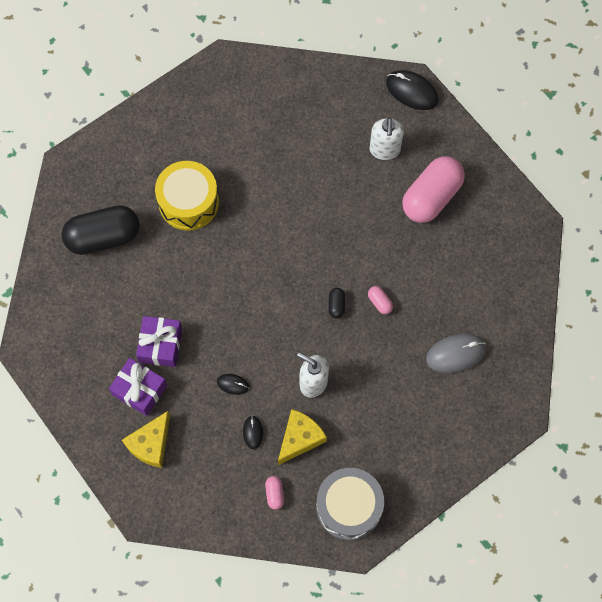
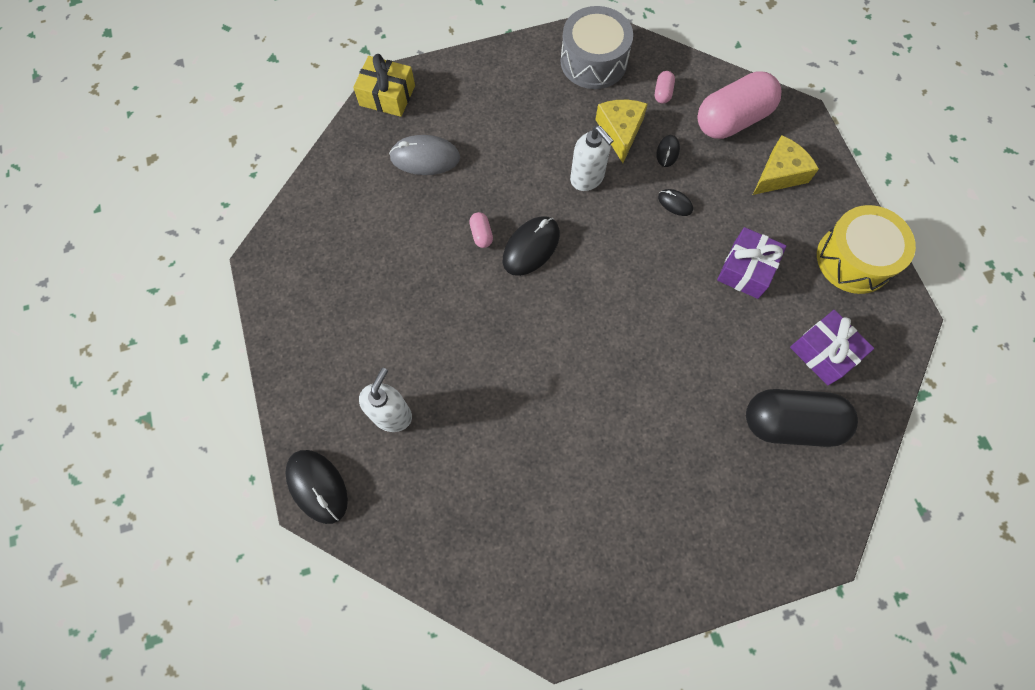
camera: 160 degrees left, 0 degrees up
(139, 390) = (780, 230): purple gift -> purple gift (824, 352)
(188, 202) = (668, 432): yellow drum -> yellow drum (854, 259)
(300, 438) = (620, 132): yellow cheese -> yellow cheese turned 120 degrees clockwise
(336, 305) = (531, 247): black capsule -> black mouse
(431, 197) = (365, 333): pink capsule -> pink capsule (732, 120)
(517, 403) = (387, 95): none -> yellow gift

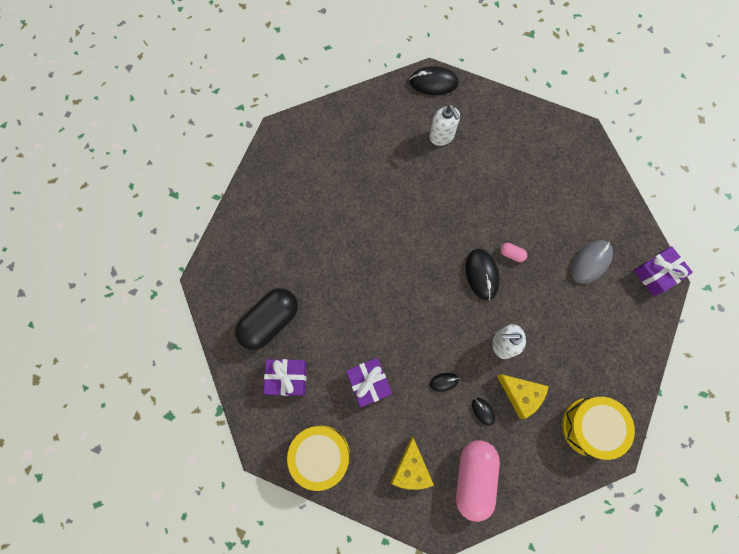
camera: 130 degrees right, 5 degrees up
(387, 95) = (657, 274): yellow gift -> purple gift
(593, 61) = (591, 427): grey drum -> yellow drum
(662, 93) = (530, 450): pink capsule -> none

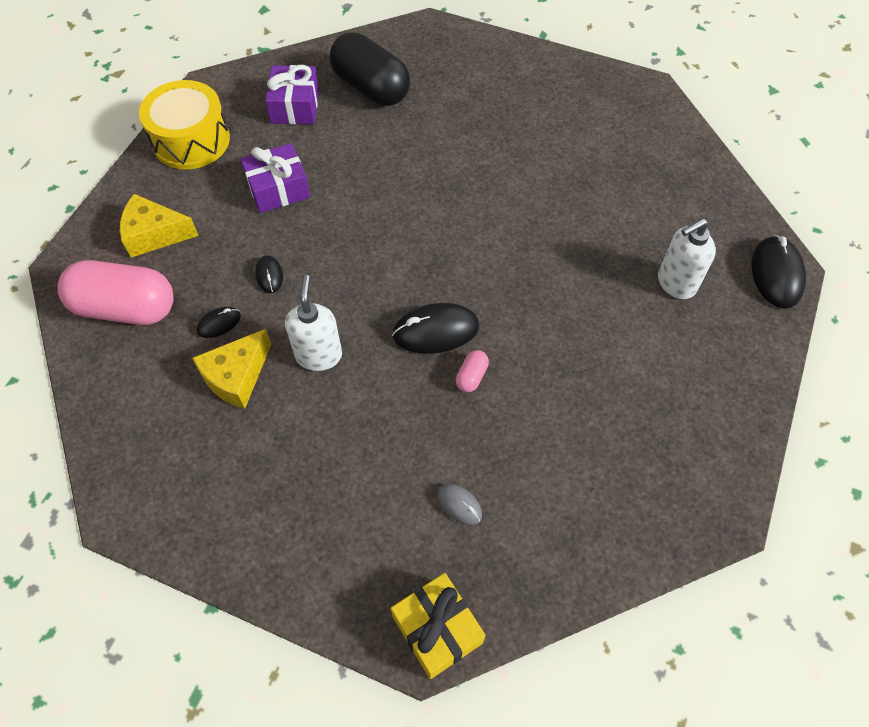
camera: 90 degrees right, 15 degrees down
(590, 262) = (459, 505): grey mouse -> grey mouse, size x0.53
(591, 427) = (169, 478): yellow drum -> none
(657, 274) = (437, 629): purple gift -> yellow gift

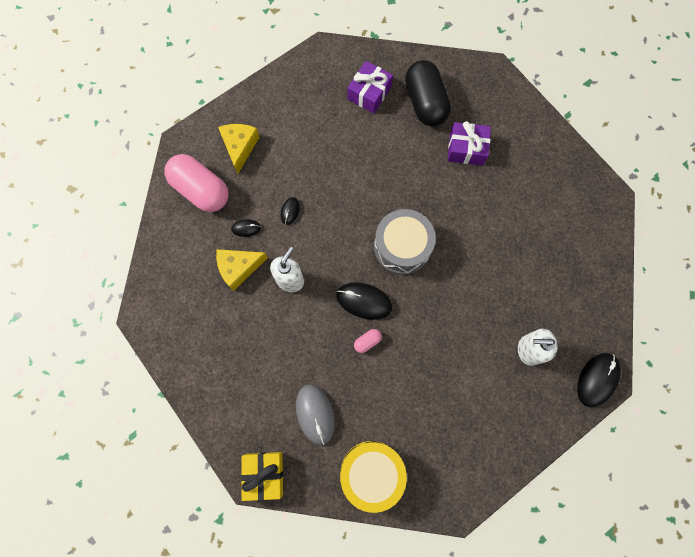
camera: 30 degrees right, 15 degrees up
(154, 234) = (240, 147): yellow cheese -> yellow cheese turned 60 degrees clockwise
(191, 140) = (293, 88): yellow drum -> yellow drum (371, 473)
(278, 188) = (326, 151): purple gift -> purple gift (466, 149)
(444, 247) = (402, 247): none -> grey drum
(459, 505) = (315, 414): grey mouse -> grey mouse, size x1.88

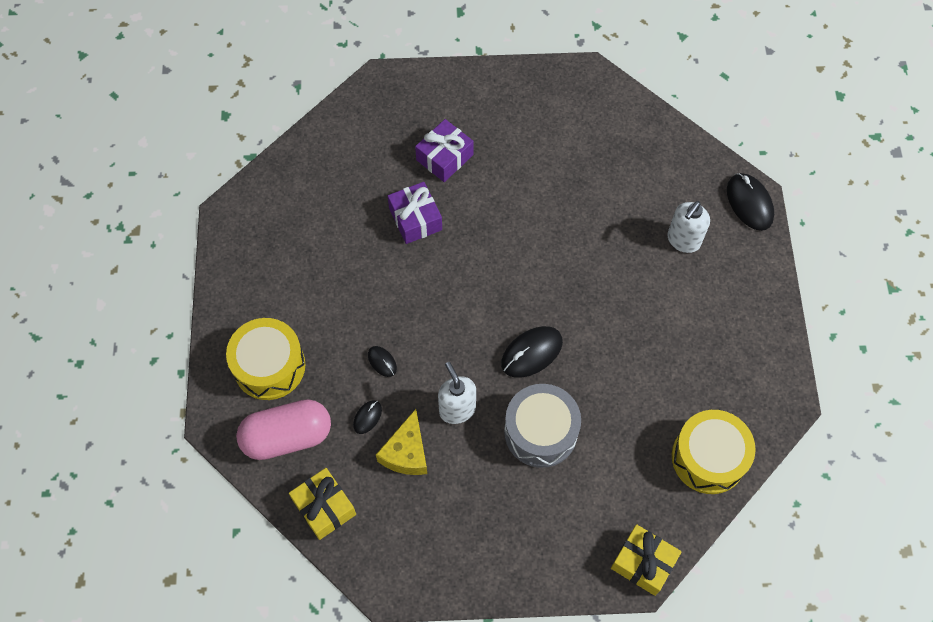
camera: 55 degrees left, 10 degrees down
(170, 244) = (324, 507): none -> yellow gift
(240, 147) = (269, 366): yellow cheese -> yellow drum
(315, 414) = (615, 474): grey mouse -> none
(367, 342) = (575, 377): pink capsule -> none
(369, 93) = (312, 203): purple gift -> purple gift (415, 219)
(402, 247) = (501, 281): grey drum -> grey drum (540, 432)
(425, 103) = (366, 160): black capsule -> none

